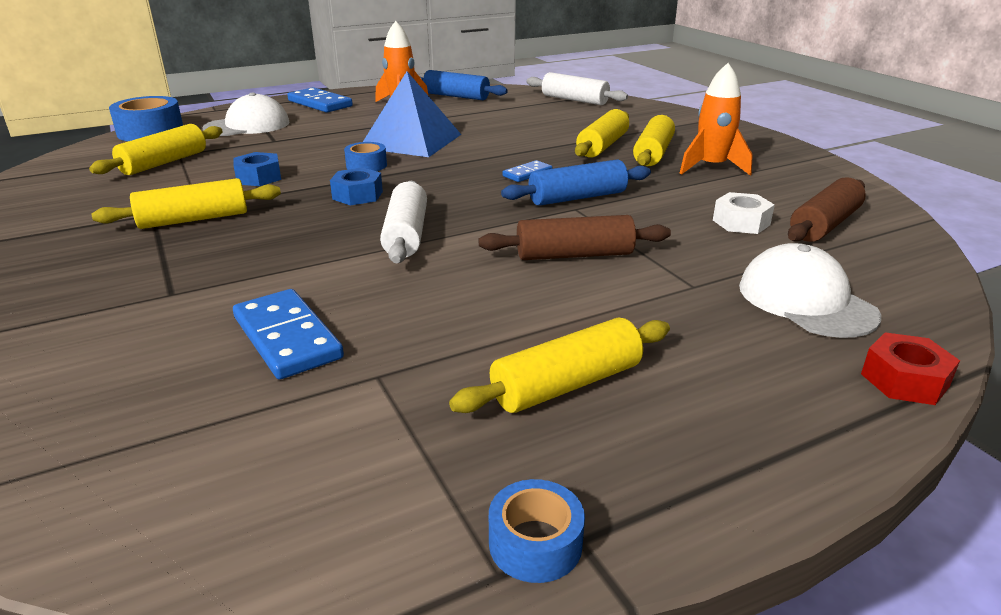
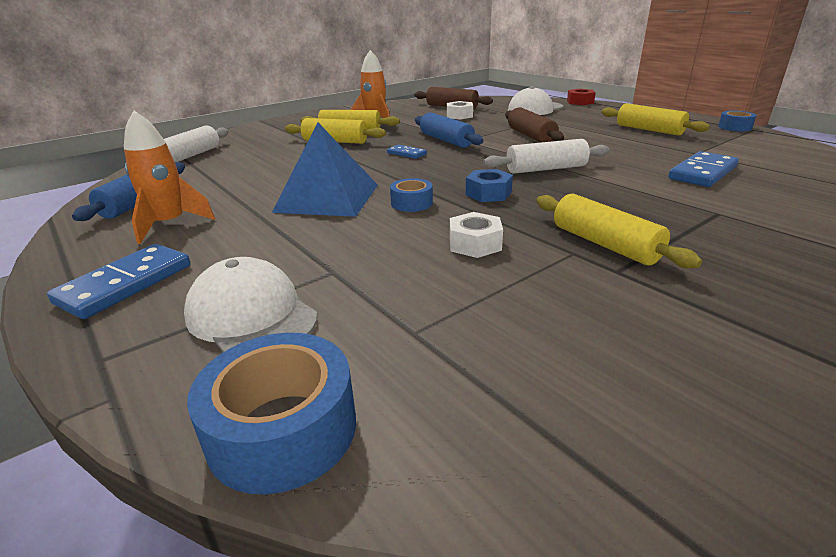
camera: 100 degrees left, 0 degrees up
(164, 163) = (460, 330): yellow rolling pin -> none
(259, 177) = (475, 244): blue nut -> white nut

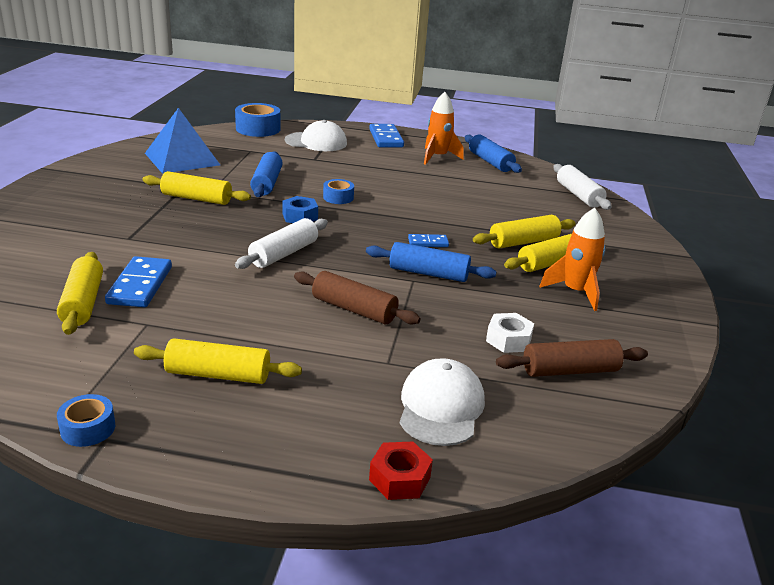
camera: 135 degrees right, 0 degrees up
(327, 198) = (396, 189): blue pyramid -> blue pyramid (182, 159)
(475, 244) = (266, 183): white nut -> blue rolling pin
(760, 171) = (82, 303): none -> yellow rolling pin

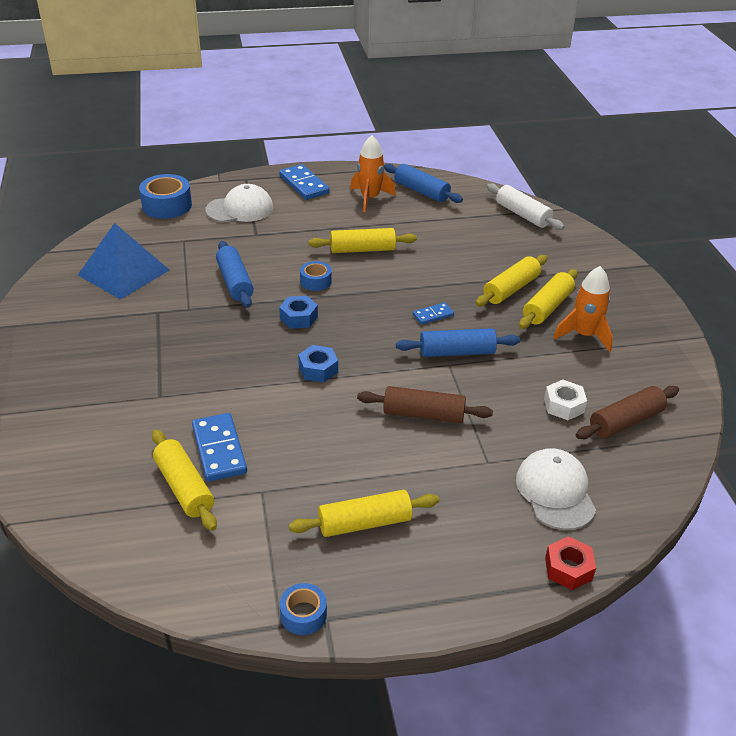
camera: 20 degrees left, 10 degrees up
(197, 198) = (183, 323): yellow rolling pin -> yellow rolling pin (362, 249)
(283, 254) = (318, 369): white rolling pin -> blue nut

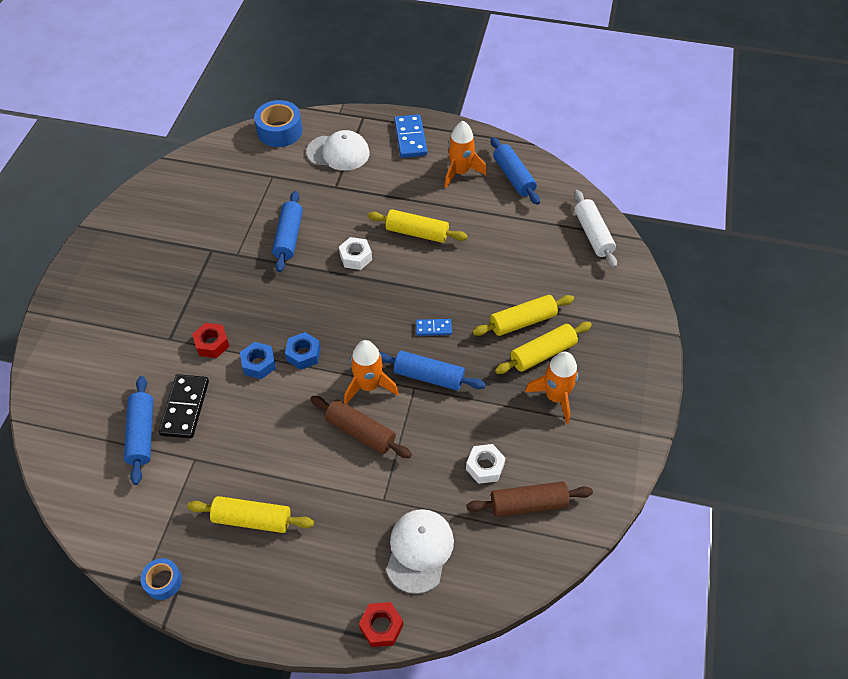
camera: 25 degrees right, 15 degrees up
(123, 272) = (207, 198): blue pyramid -> none
(184, 487) = (142, 434): yellow rolling pin -> blue rolling pin
(212, 387) = (212, 344): none -> red nut
(219, 449) = (185, 408): blue domino -> black domino
(299, 317) = (319, 293): blue nut -> blue nut (259, 364)
(315, 281) = (355, 257): blue tape -> white nut
(404, 375) = (369, 386): none -> orange rocket

